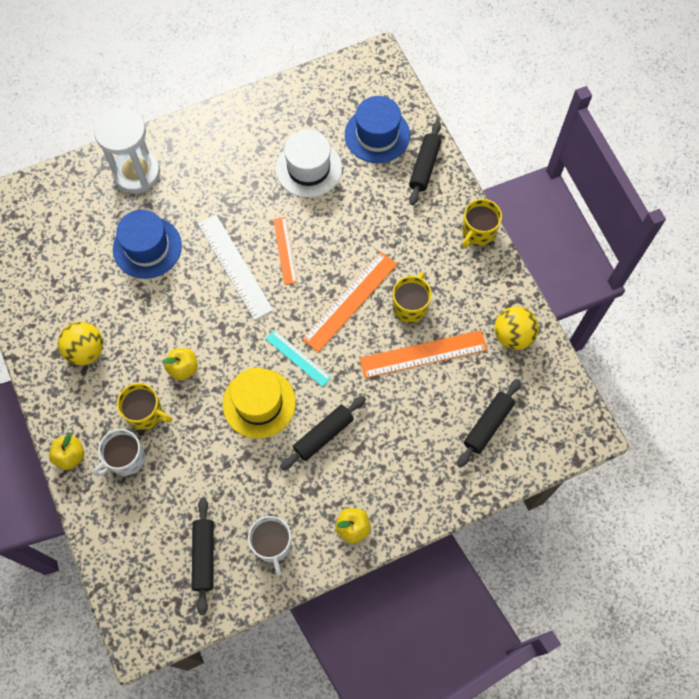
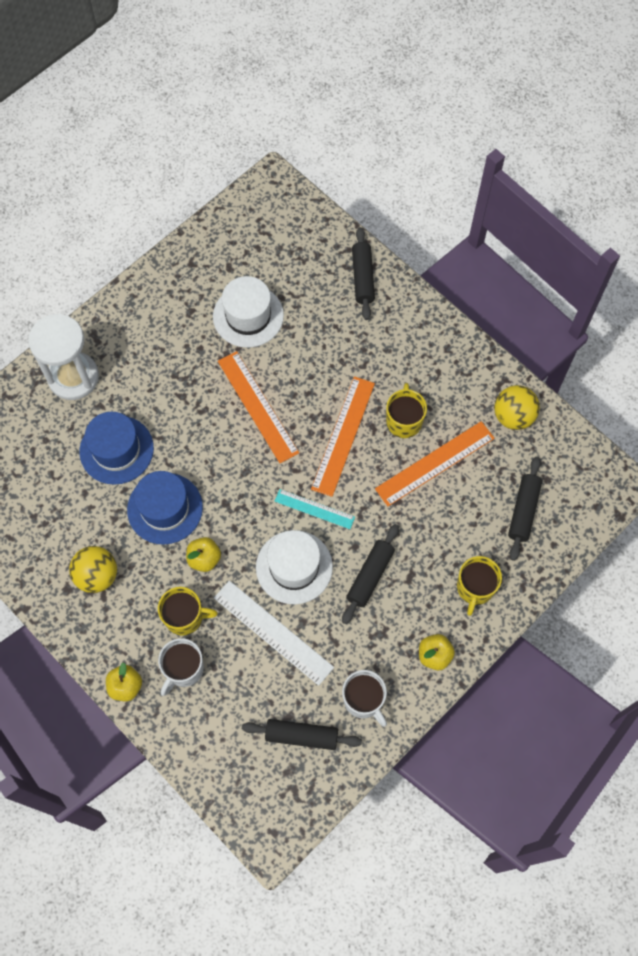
camera: 20 degrees left, 0 degrees up
(204, 556) = (301, 735): black rolling pin -> black rolling pin turned 60 degrees counterclockwise
(234, 266) = (214, 439): white ruler -> white ruler (273, 632)
(259, 403) = (294, 567): yellow hat -> white hat
(285, 250) = (258, 406): orange ruler -> orange ruler, size x1.64
(377, 135) = (303, 260): blue hat -> blue hat (165, 508)
(478, 232) = (440, 326): yellow mug -> yellow mug (475, 588)

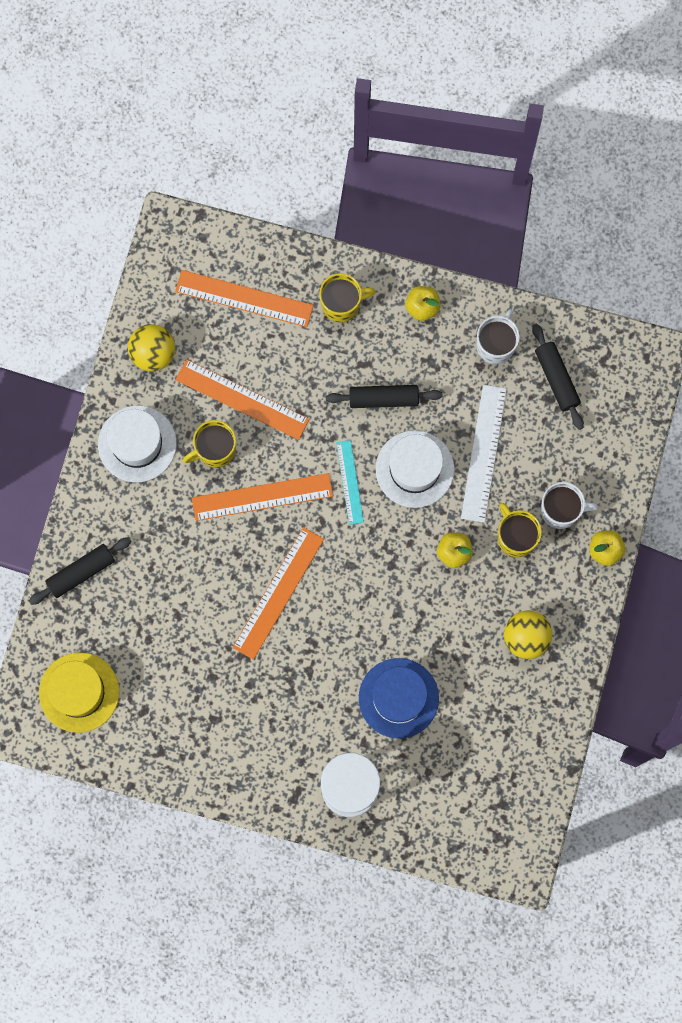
camera: 120 degrees left, 10 degrees up
(165, 508) = (428, 617): blue hat -> none
(248, 316) = (187, 659): white hat -> white hat (137, 444)
(272, 232) = (79, 692): none -> yellow hat
(523, 511) = (244, 299): black rolling pin -> orange ruler

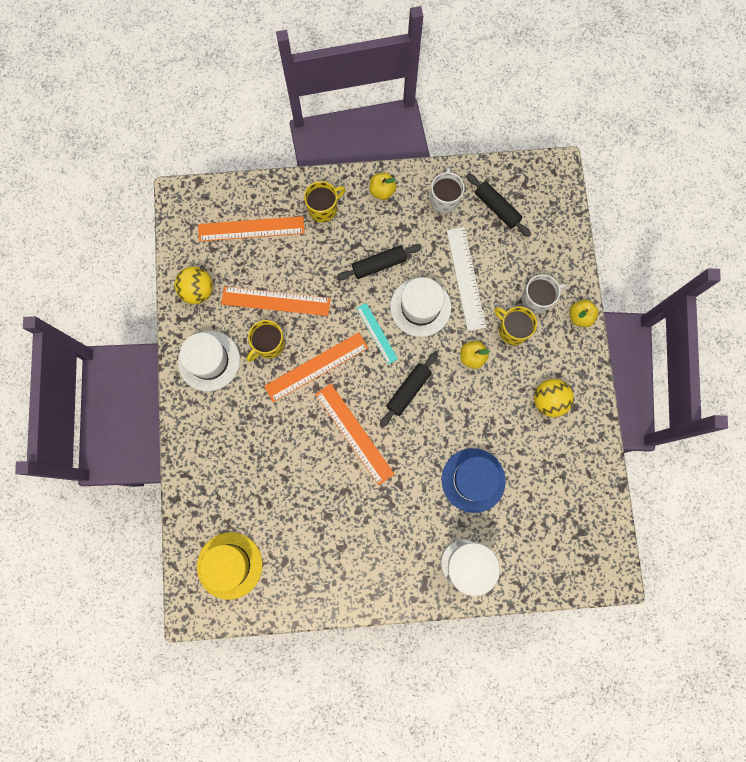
camera: 20 degrees left, 0 degrees up
(81, 572) = (200, 472): black rolling pin -> black rolling pin (408, 391)
(278, 593) = (354, 434): orange ruler -> orange ruler turned 45 degrees counterclockwise

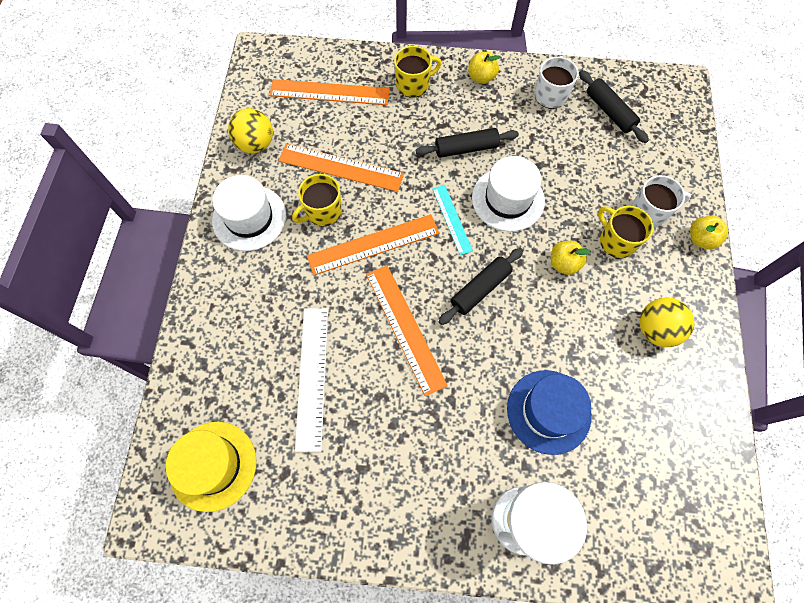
camera: 10 degrees right, 10 degrees down
(466, 278) = (566, 177): white ruler -> white ruler (312, 377)

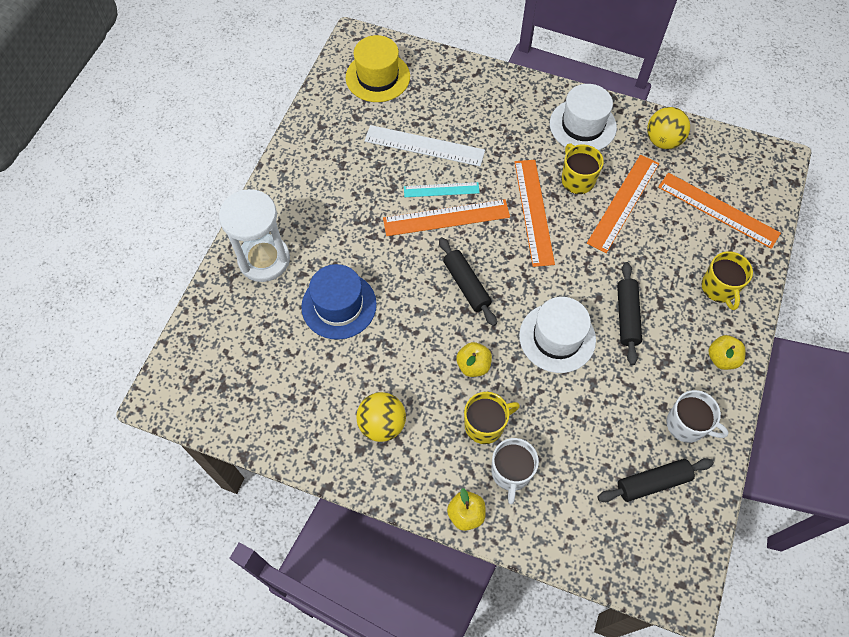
camera: 105 degrees right, 5 degrees down
(329, 92) = (718, 210): orange ruler -> orange ruler turned 75 degrees counterclockwise
(451, 219) = (545, 281): turquoise ruler -> turquoise ruler (441, 189)

